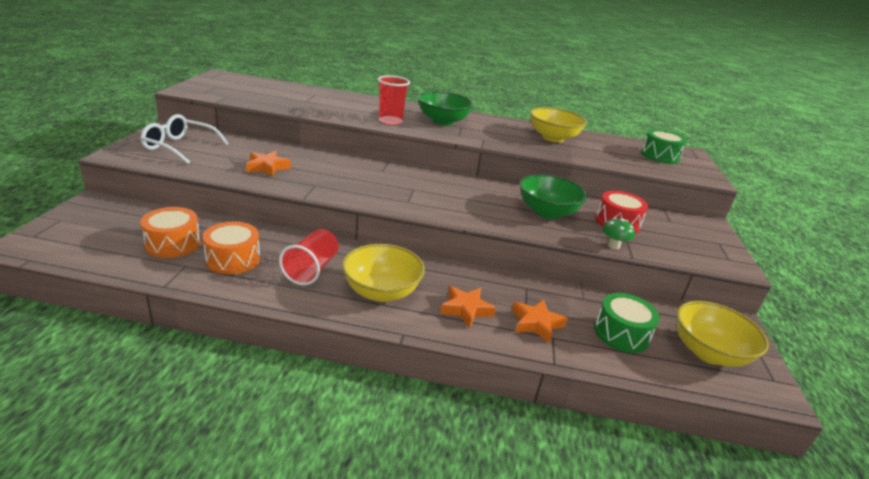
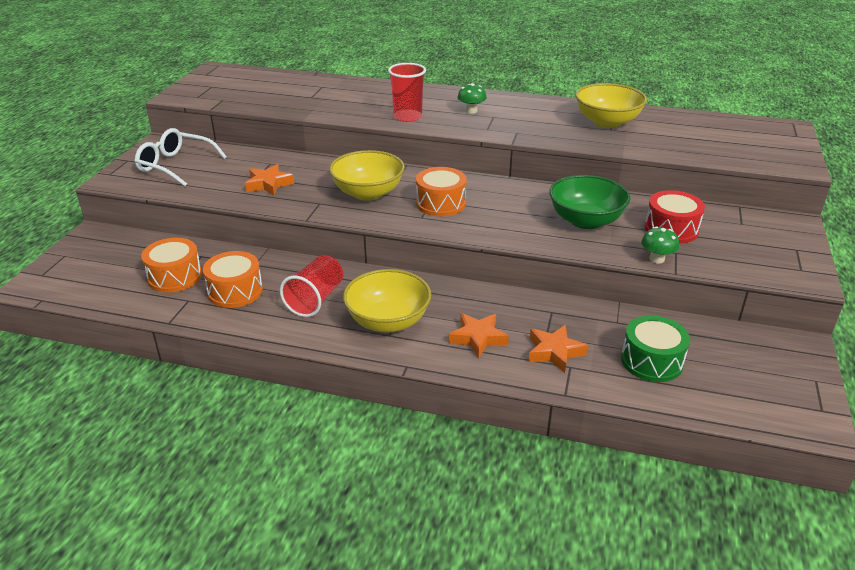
camera: 10 degrees right, 5 degrees up
(423, 192) = (440, 203): none -> orange drum
(443, 121) = (471, 111): green bowl -> green mushroom
(660, 156) = (743, 137): green drum -> none
(708, 352) = (751, 380): yellow bowl -> yellow bowl (368, 193)

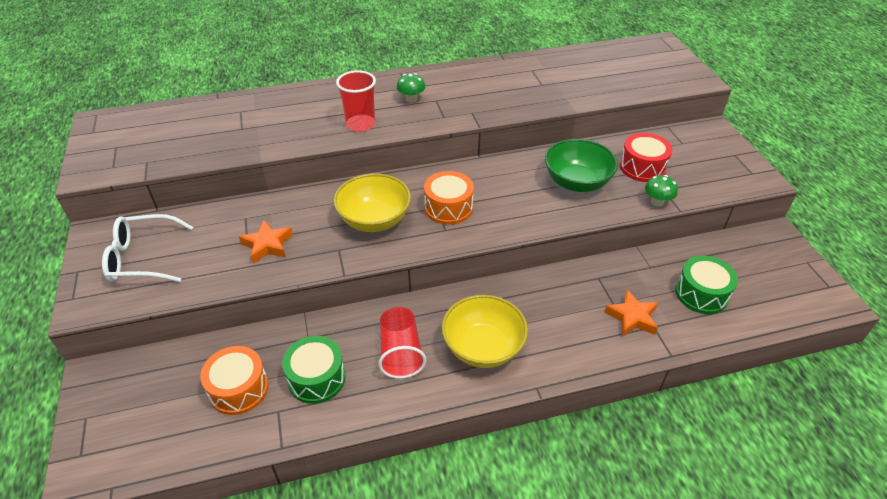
camera: 30 degrees left, 10 degrees up
(235, 291) = (316, 378): orange drum -> green drum
(478, 338) = (567, 331): orange star -> none
(607, 122) = (532, 78): yellow bowl -> none

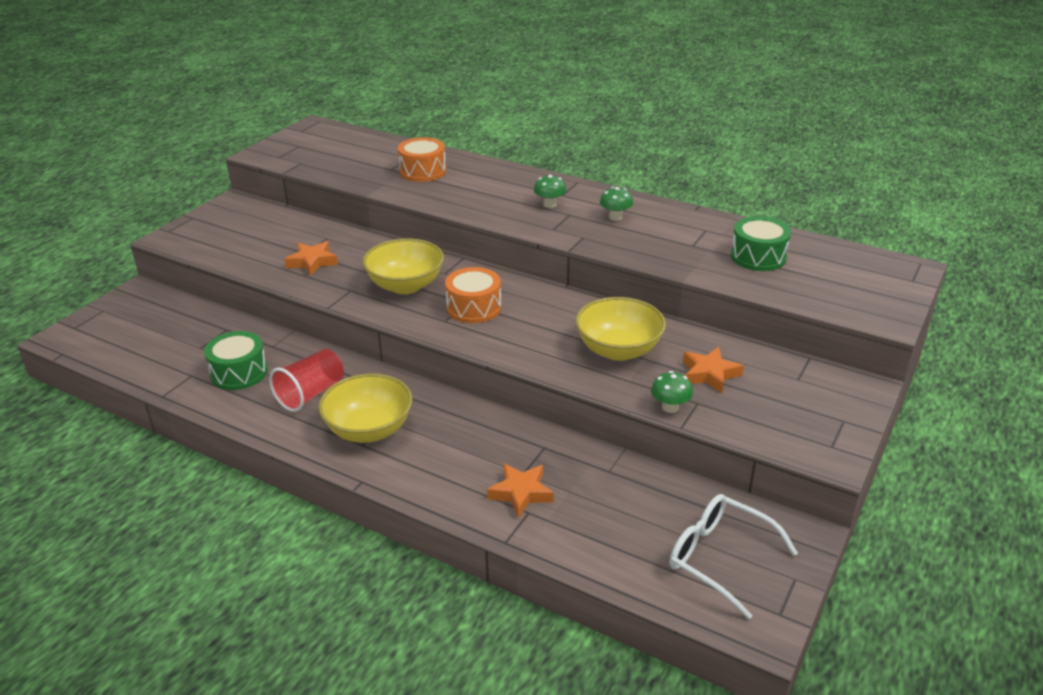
camera: 45 degrees right, 10 degrees down
(142, 258) = (234, 229): white glasses -> white glasses (719, 558)
(239, 389) = (191, 348): orange drum -> orange drum (423, 171)
(360, 124) = (476, 204): red cup -> none
(467, 87) = (615, 217): none -> green mushroom
(577, 182) = (618, 350): green bowl -> yellow bowl
(642, 167) = (709, 374): red drum -> orange star
(701, 294) = (620, 522): green drum -> green drum (758, 257)

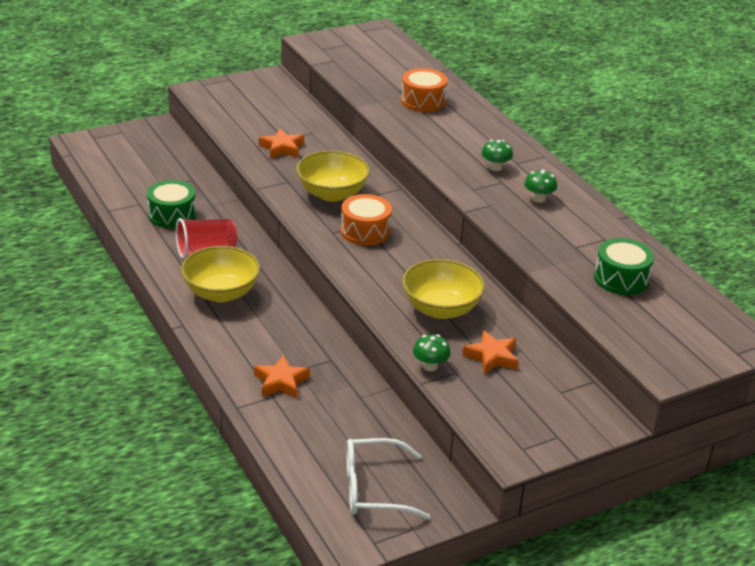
camera: 30 degrees right, 0 degrees up
(719, 558) = (373, 489): white glasses -> white glasses turned 75 degrees counterclockwise

